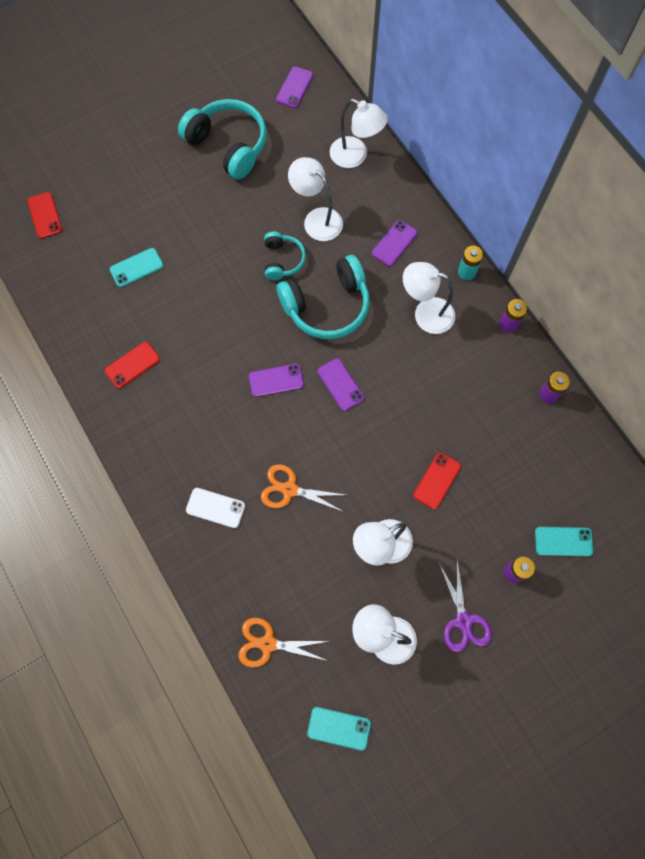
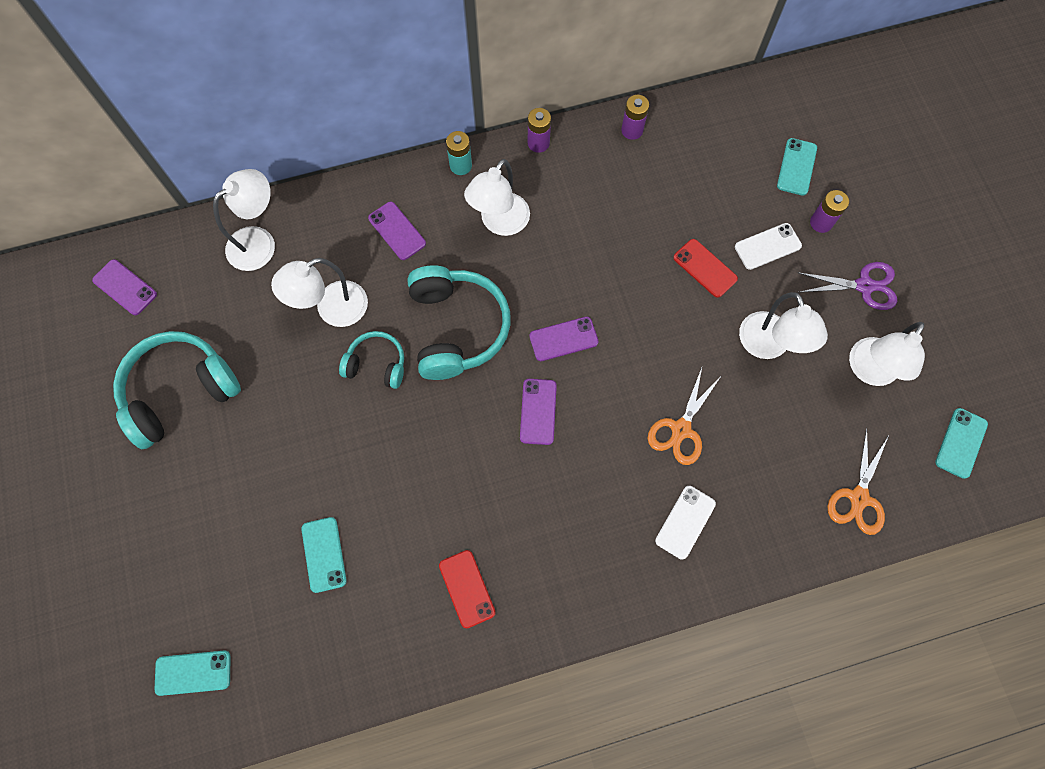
camera: 75 degrees left, 0 degrees up
(45, 215) = (193, 672): red phone -> turquoise phone
(474, 529) = (767, 246): none -> white phone

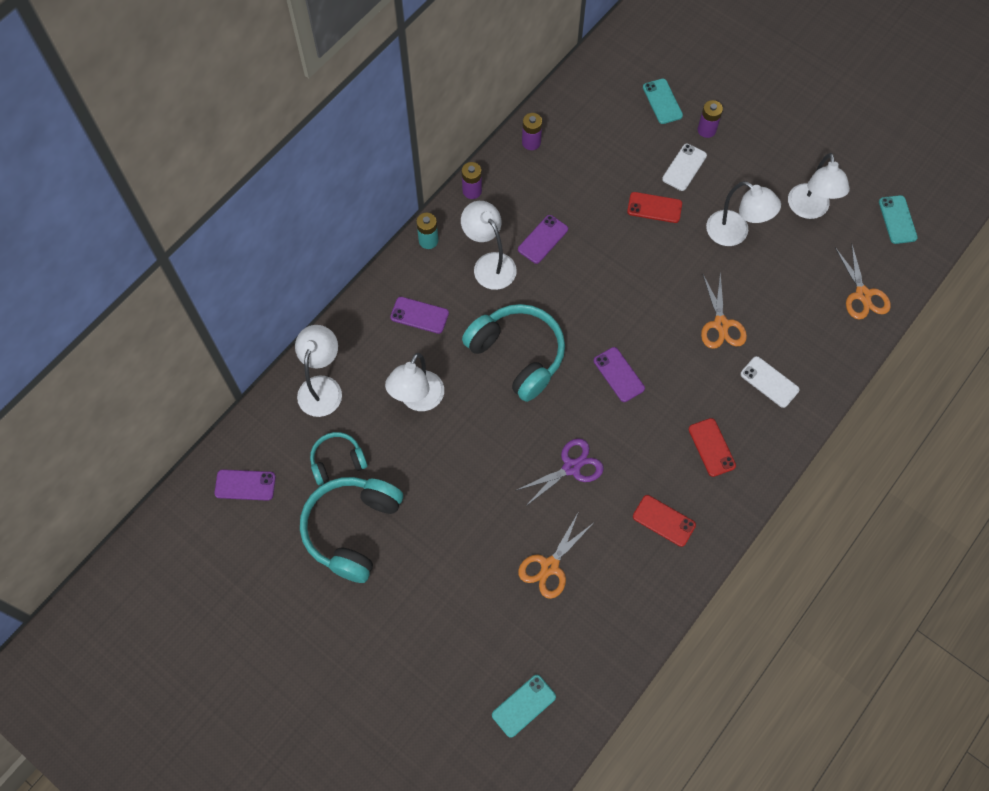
camera: 35 degrees left, 5 degrees down
(324, 554) = (549, 566): turquoise phone -> orange scissors
(376, 364) = (481, 416): turquoise headphones -> turquoise headphones (337, 461)
(499, 223) = (489, 264): white lamp -> white lamp turned 150 degrees clockwise
(563, 339) = (597, 315): purple phone -> purple phone (543, 239)
(572, 548) = (711, 447): none -> red phone
(685, 522) = (769, 382): white phone -> white phone turned 45 degrees counterclockwise
(864, 286) = (765, 155): purple scissors -> purple scissors (571, 467)

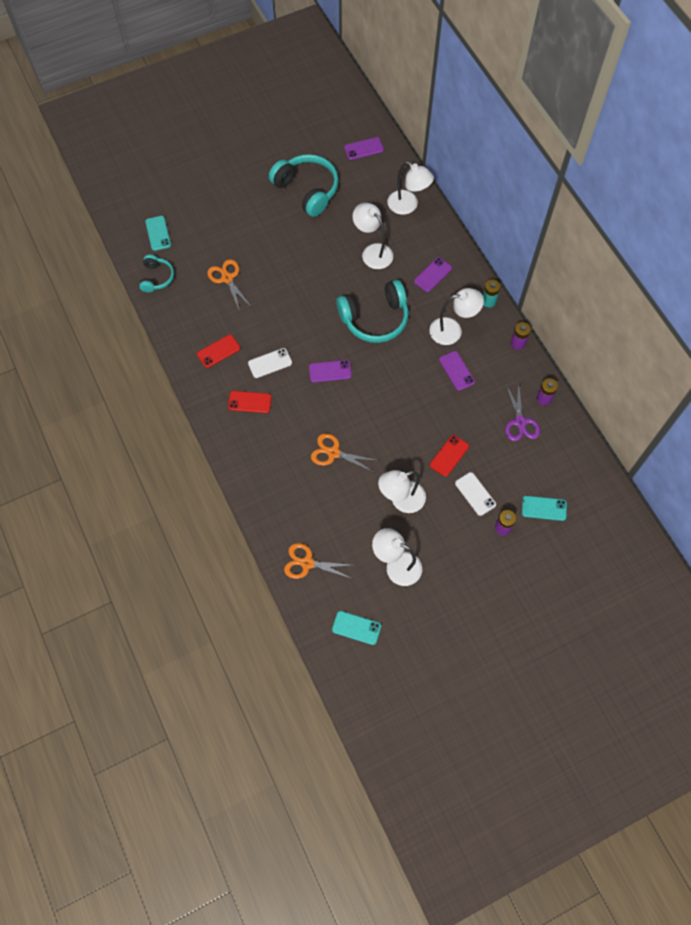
camera: 115 degrees right, 0 degrees up
(245, 485) = (364, 149): purple phone -> purple phone turned 45 degrees clockwise
(337, 461) = (354, 197): turquoise headphones -> turquoise headphones (157, 278)
(571, 467) = (281, 316): purple scissors -> purple scissors (520, 422)
(769, 382) = (275, 461): white phone -> white phone (270, 363)

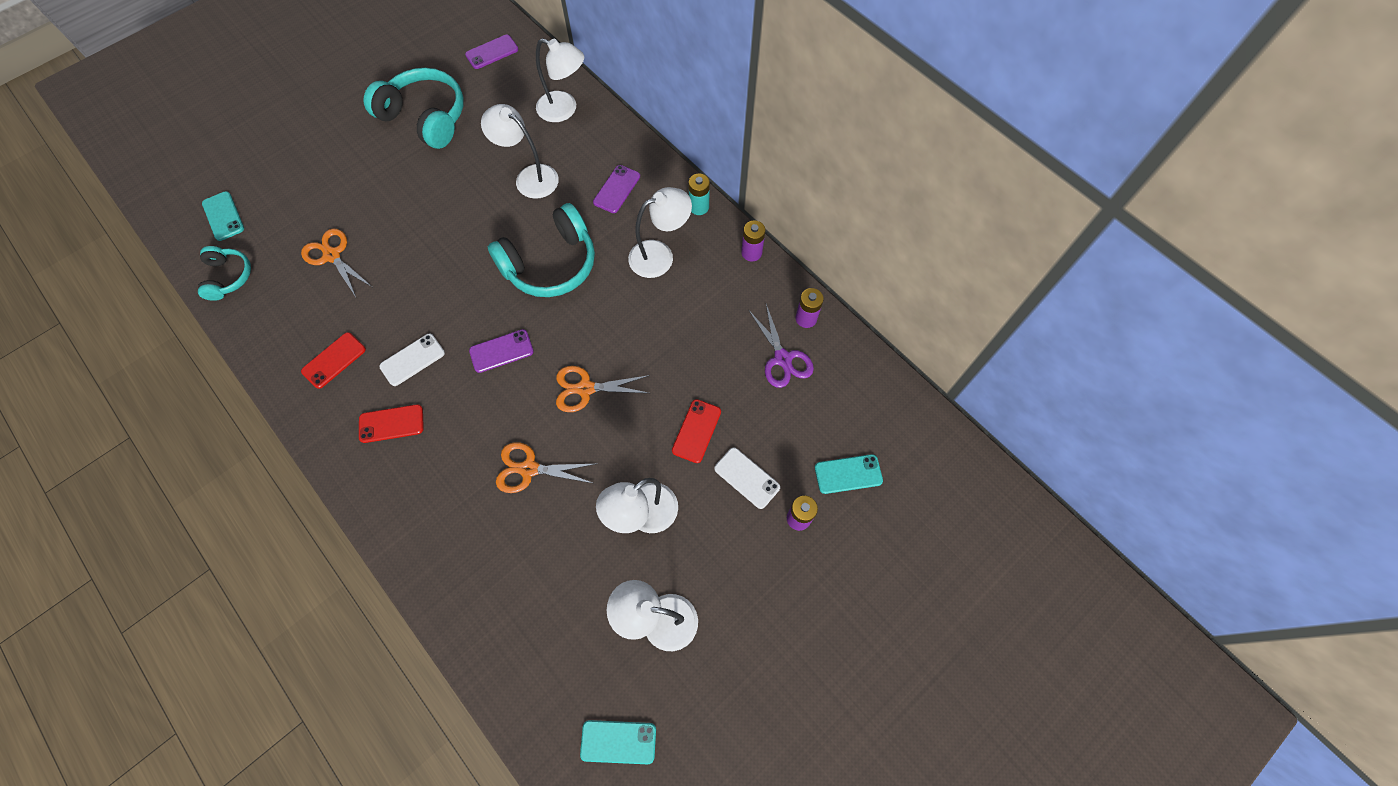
camera: 15 degrees left, 0 degrees up
(307, 563) = (521, 654): orange scissors -> orange scissors (585, 388)
(456, 371) = (678, 309): purple phone -> none

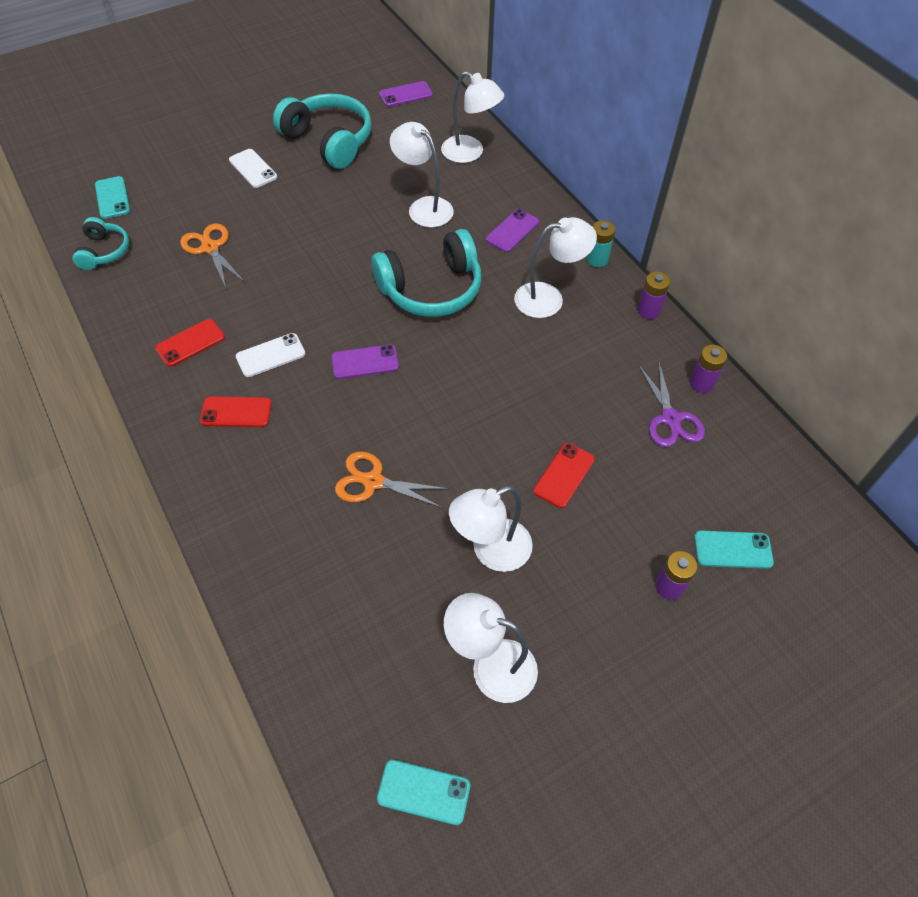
camera: 10 degrees right, 10 degrees down
(585, 388) = (448, 413): orange scissors -> none
(747, 478) = (614, 533): white phone -> white phone (253, 169)

